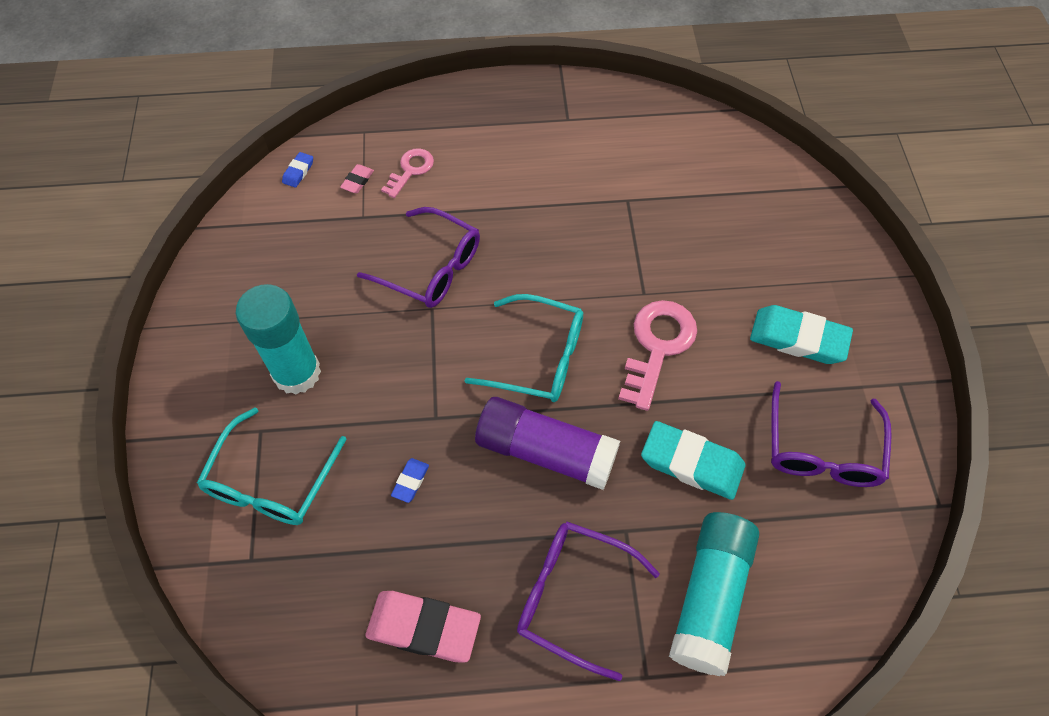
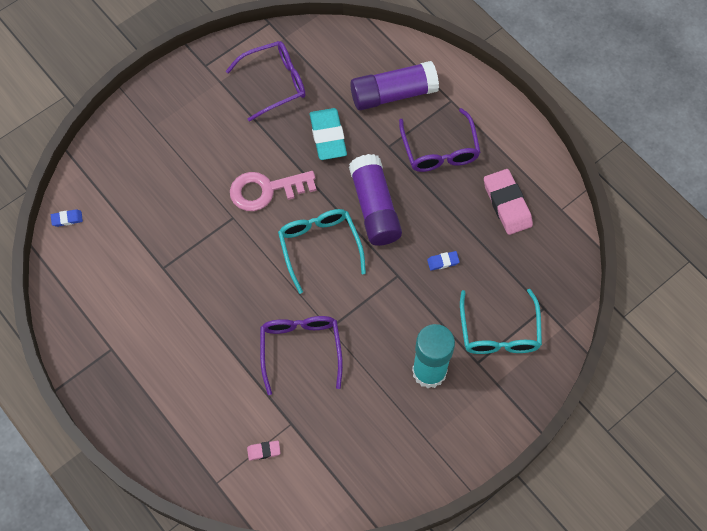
camera: 125 degrees left, 5 degrees up
(271, 481) = (499, 332): turquoise glasses -> turquoise glasses turned 105 degrees clockwise
(298, 172) = (284, 499): blue eraser -> blue eraser (67, 219)
(410, 170) = (230, 422): pink key -> none
(710, 597) = (393, 94): turquoise glue stick -> purple glue stick
(798, 338) = (209, 124): turquoise eraser -> none

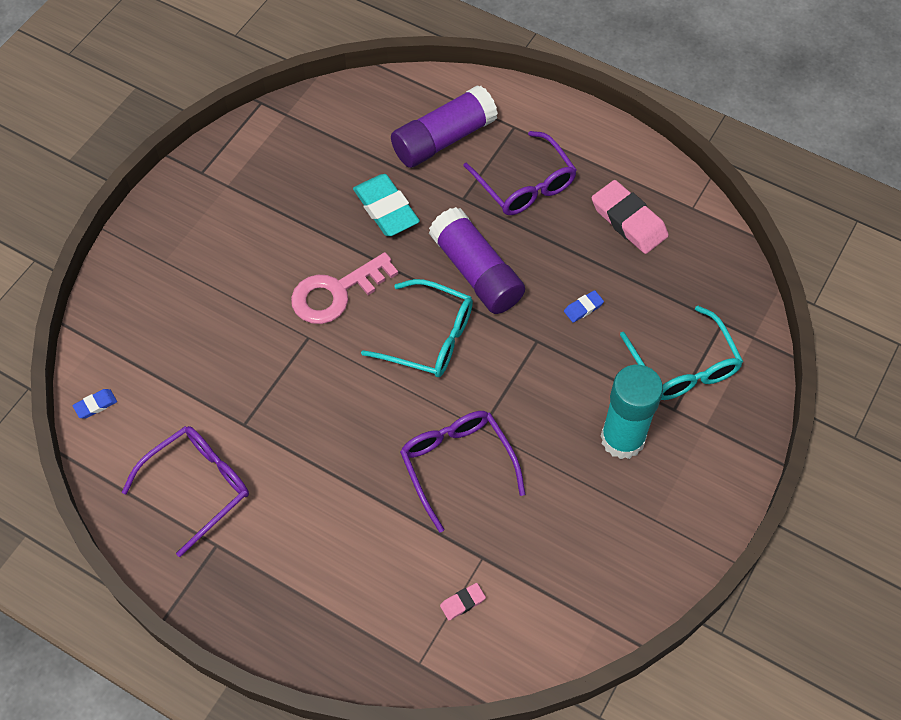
camera: 20 degrees left, 5 degrees down
(274, 83) = (296, 168): purple glasses -> purple glasses (198, 487)
(319, 247) = (429, 338): turquoise glasses -> turquoise glasses turned 150 degrees clockwise

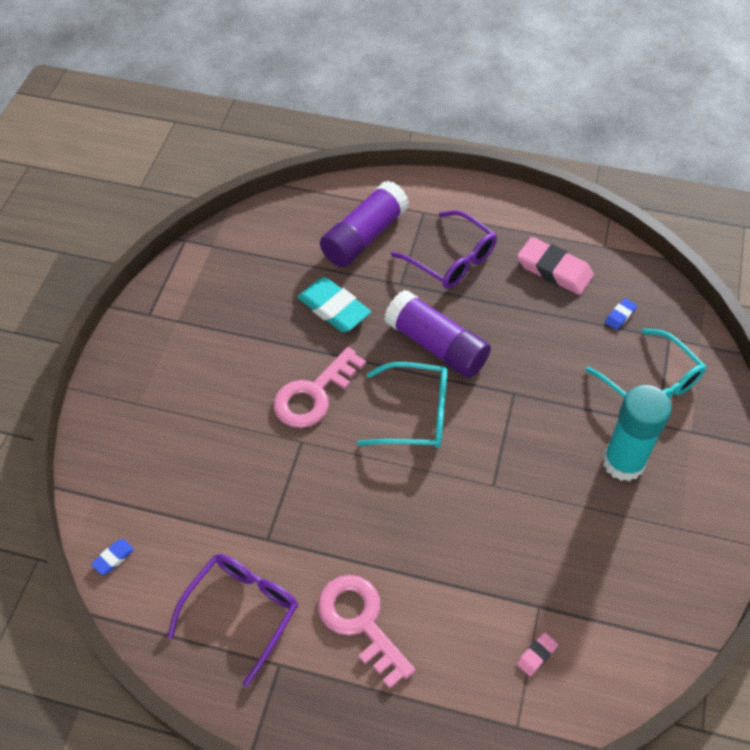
camera: 15 degrees left, 5 degrees down
(305, 526) = (360, 622): none -> pink key
(457, 465) = (483, 525): purple glasses -> none
(583, 308) = (544, 354): blue eraser -> blue eraser (620, 316)

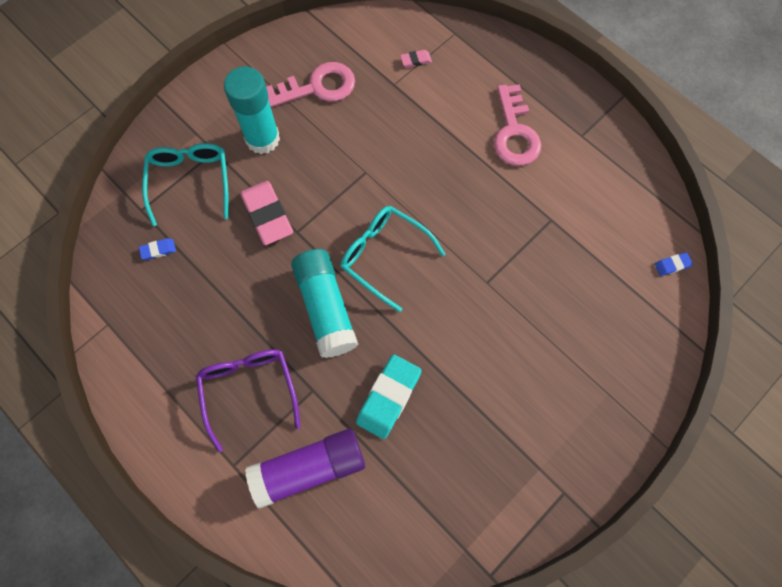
camera: 150 degrees left, 15 degrees up
(242, 612) = (592, 179): purple glasses -> none
(314, 394) = (454, 319): pink key -> pink key (318, 87)
(334, 308) = (388, 397): turquoise eraser -> turquoise eraser turned 45 degrees clockwise
(436, 345) = (325, 308): purple glue stick -> turquoise glue stick
(554, 270) = (170, 325): pink eraser -> pink eraser (267, 215)

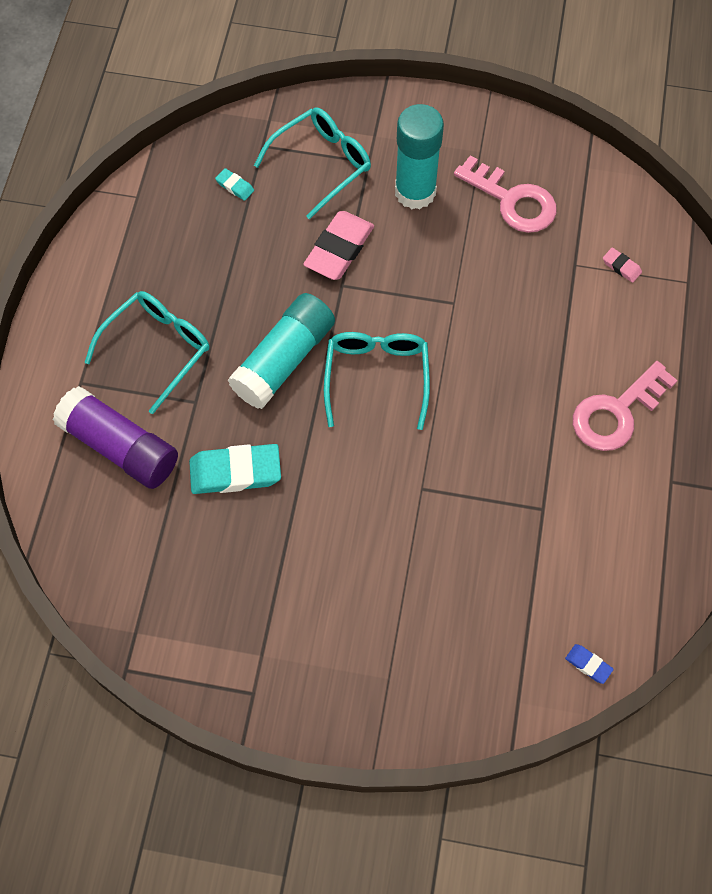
camera: 55 degrees right, 5 degrees down
(158, 250) = (235, 186): blue eraser -> turquoise eraser
(249, 390) = (157, 349): purple glasses -> turquoise glasses

